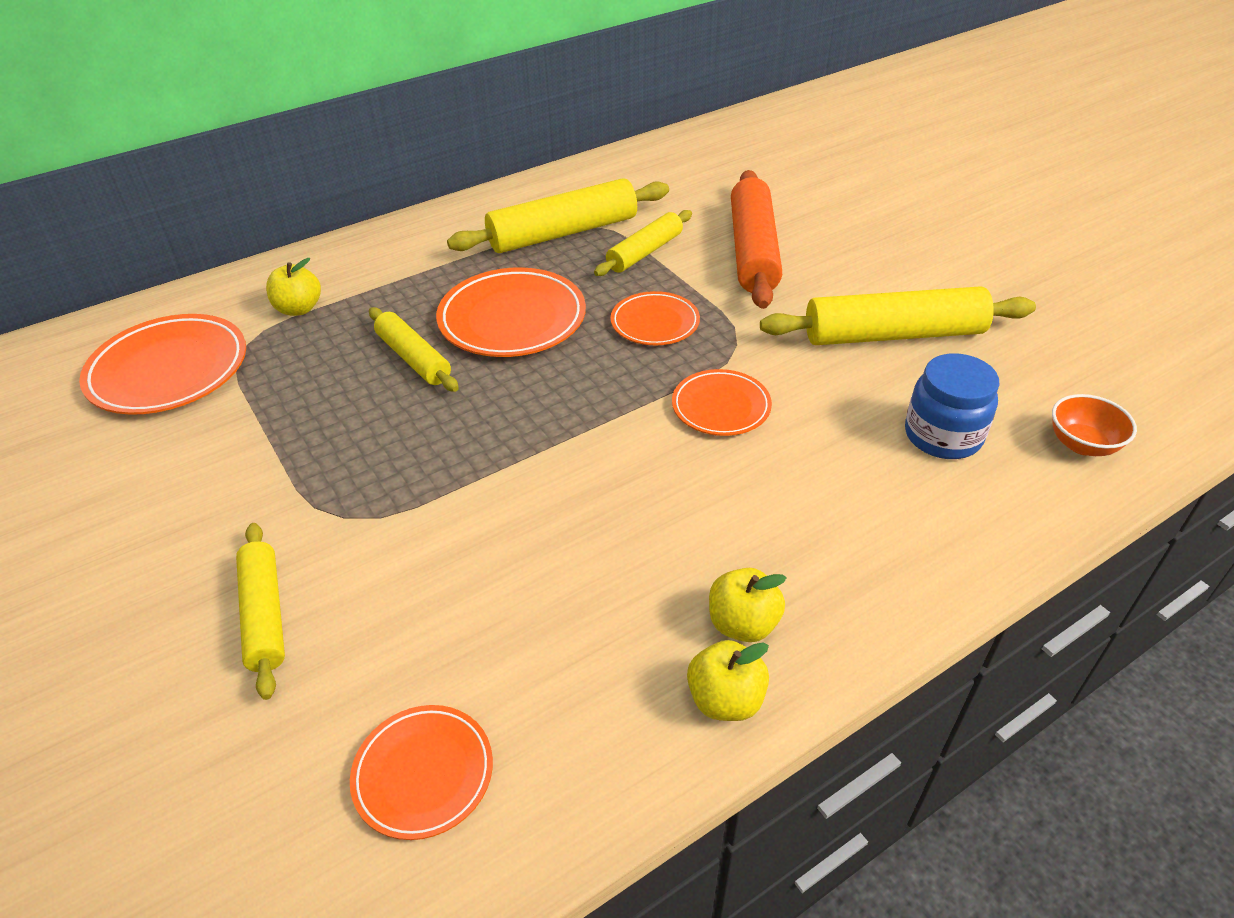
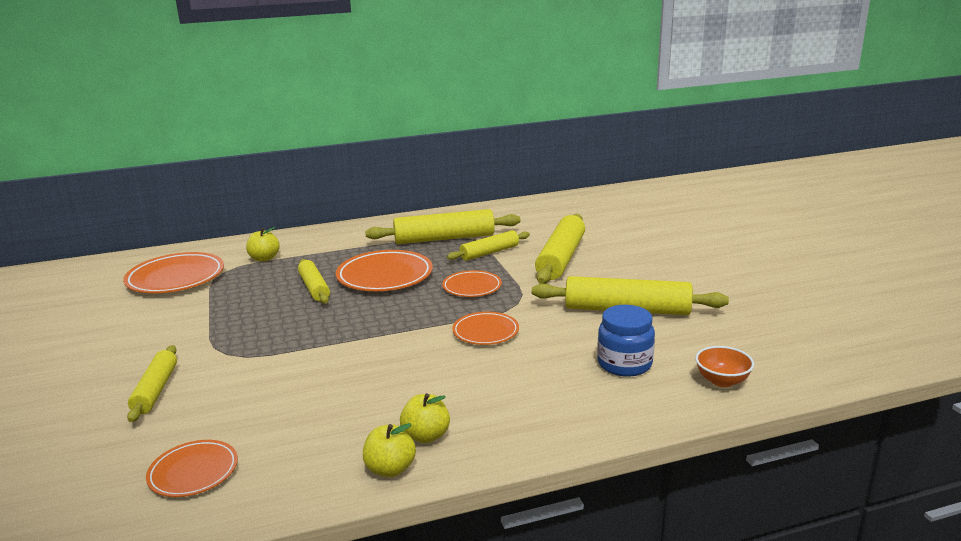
camera: 15 degrees right, 20 degrees down
(753, 251) = (561, 258): orange rolling pin -> yellow rolling pin

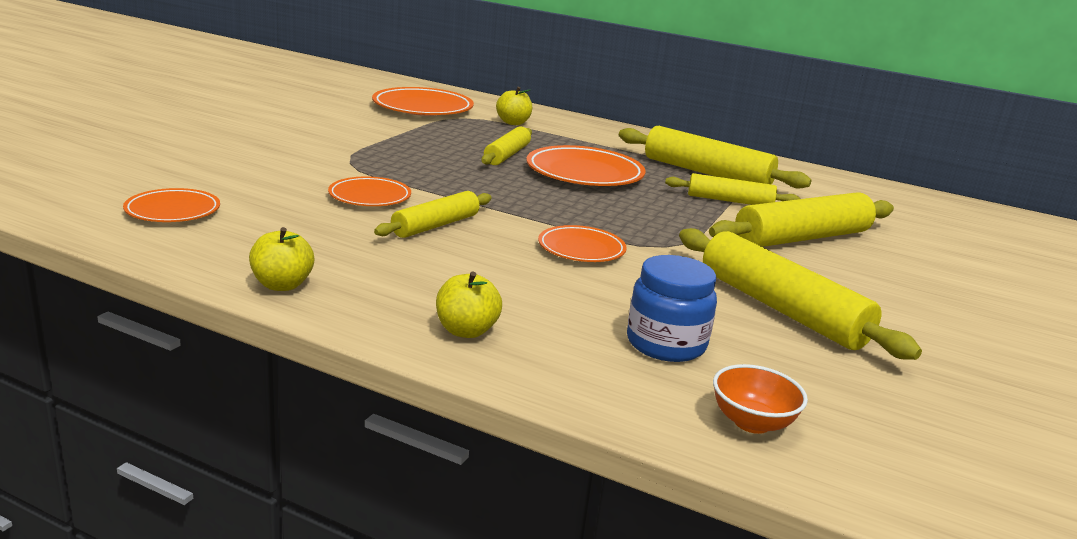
camera: 40 degrees right, 0 degrees up
(155, 390) = (261, 159): yellow rolling pin -> yellow rolling pin (435, 225)
(426, 436) = (357, 283): yellow apple -> yellow apple (466, 331)
(472, 287) = (648, 215): orange plate -> orange plate (370, 196)

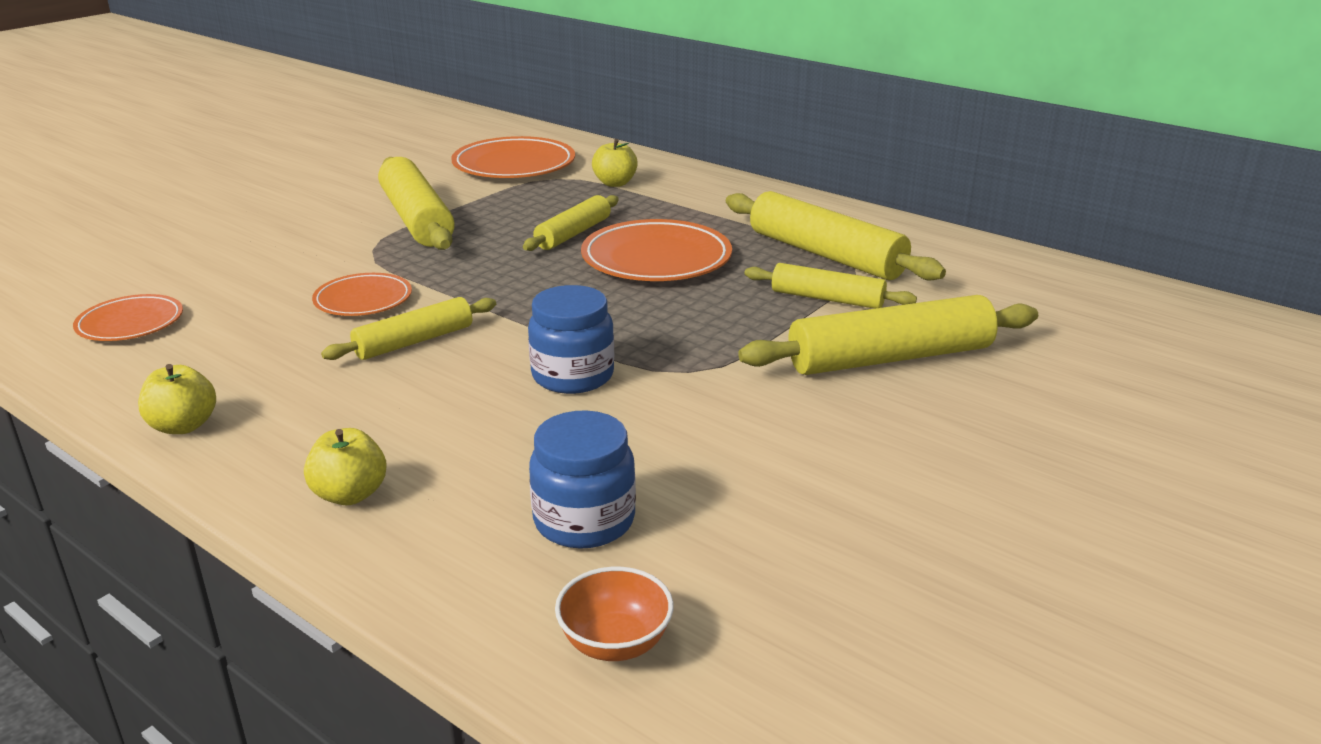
camera: 15 degrees right, 5 degrees up
(581, 249) = (573, 376): orange plate -> blue jar
(781, 309) = (779, 471): yellow rolling pin -> yellow rolling pin (417, 219)

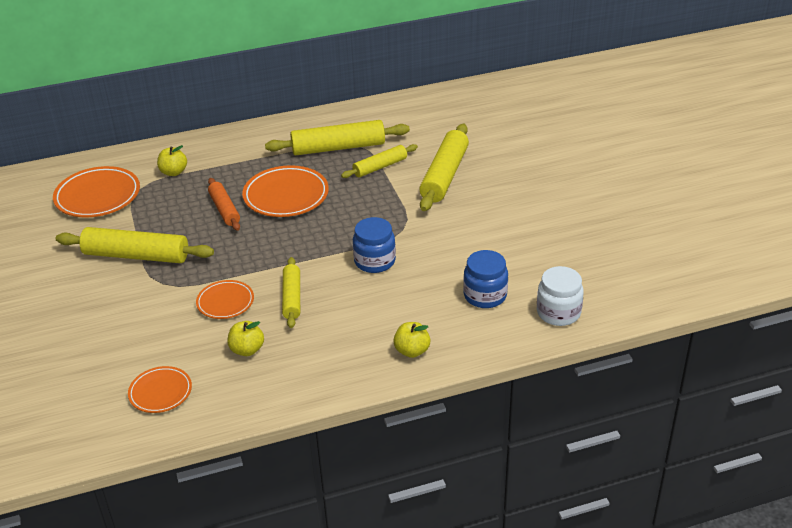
camera: 55 degrees left, 10 degrees up
(183, 426) = (303, 390): yellow apple -> yellow apple (247, 350)
(573, 234) = (224, 209): yellow rolling pin -> orange rolling pin
(615, 643) = (558, 313): orange bowl -> white jar

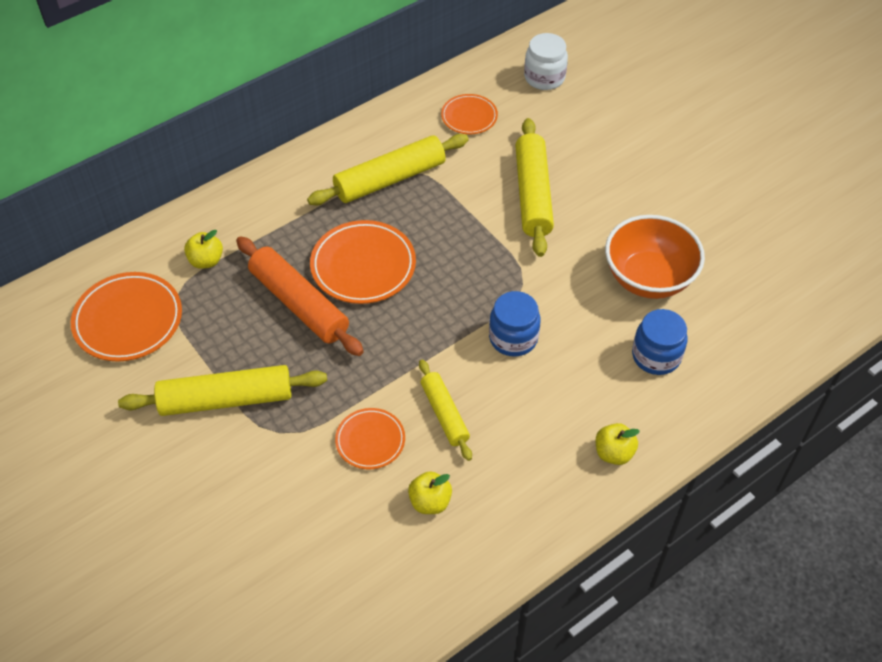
camera: 20 degrees left, 15 degrees up
(160, 392) = (360, 589): orange plate -> orange plate (469, 117)
(224, 209) = (299, 304): orange rolling pin -> orange rolling pin, size x1.66
(380, 167) = (453, 198): yellow rolling pin -> none
(508, 244) = (648, 278): none -> orange bowl
(558, 313) = (743, 359): white jar -> white jar (544, 77)

